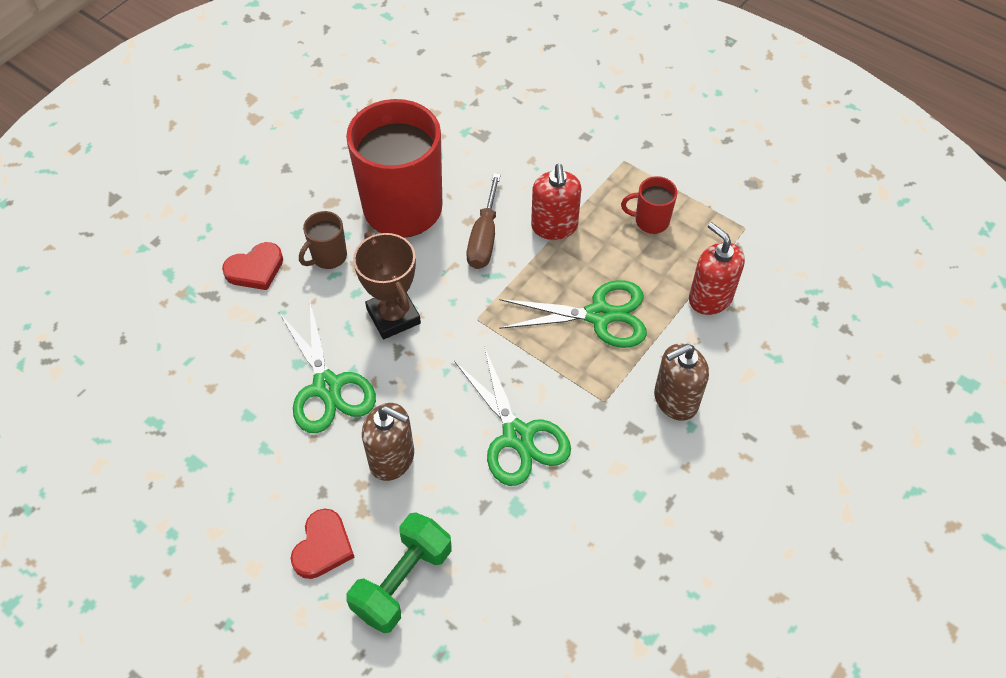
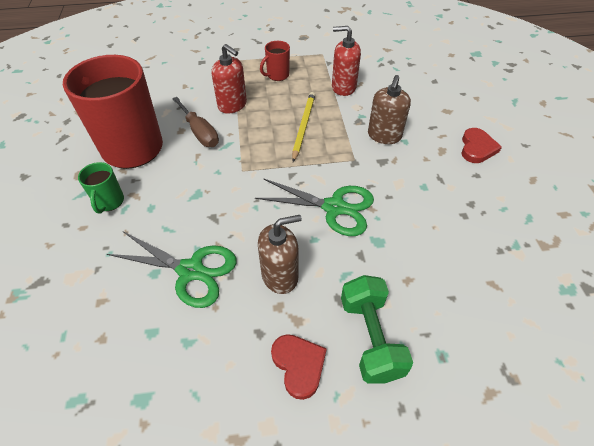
camera: 45 degrees left, 5 degrees down
(255, 269) = (60, 243): red heart -> red heart (477, 148)
(328, 257) = (109, 202): brown mug -> green mug
(393, 316) = (190, 203): brown trophy -> none
(599, 315) = (303, 126): green scissors -> yellow pencil

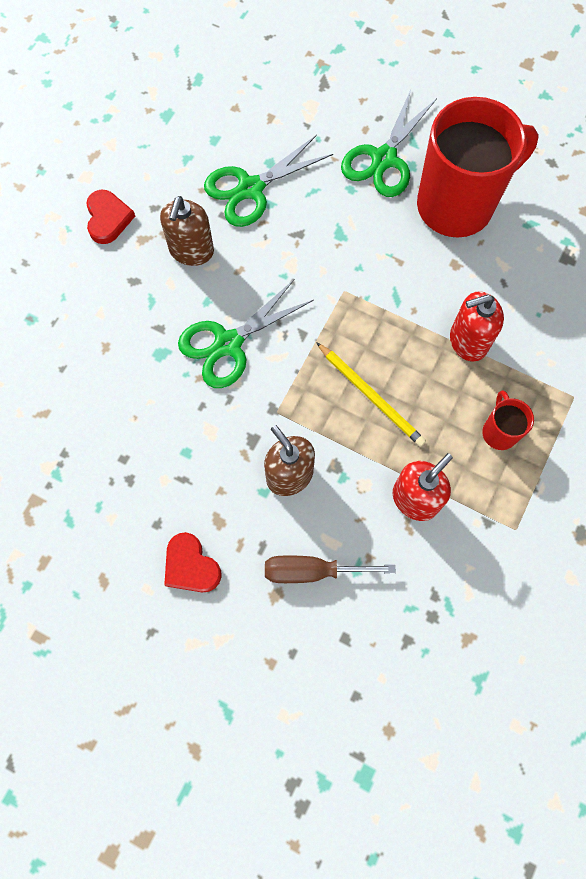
camera: 125 degrees right, 20 degrees up
(109, 202) = (384, 159): green mug -> green scissors
(200, 132) = (437, 281): brown screwdriver -> brown screwdriver (312, 571)
(299, 365) = (108, 218): red heart -> red heart turned 105 degrees counterclockwise
(370, 337) = (85, 280): green dumbbell -> none

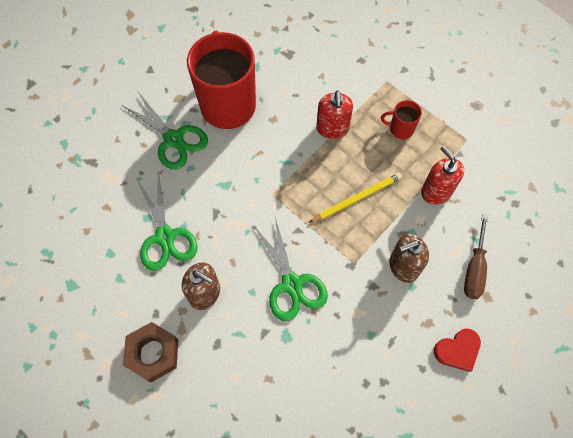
camera: 75 degrees left, 5 degrees down
(108, 218) = (153, 353): red heart -> brown nut

